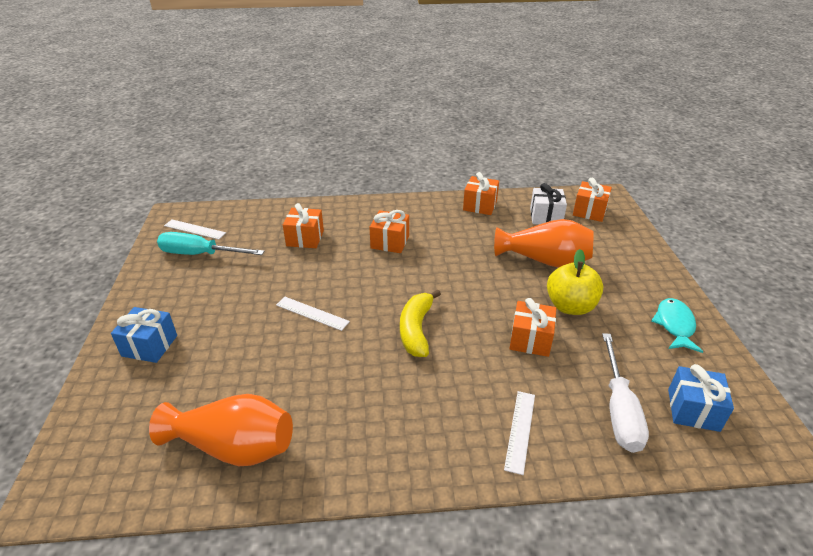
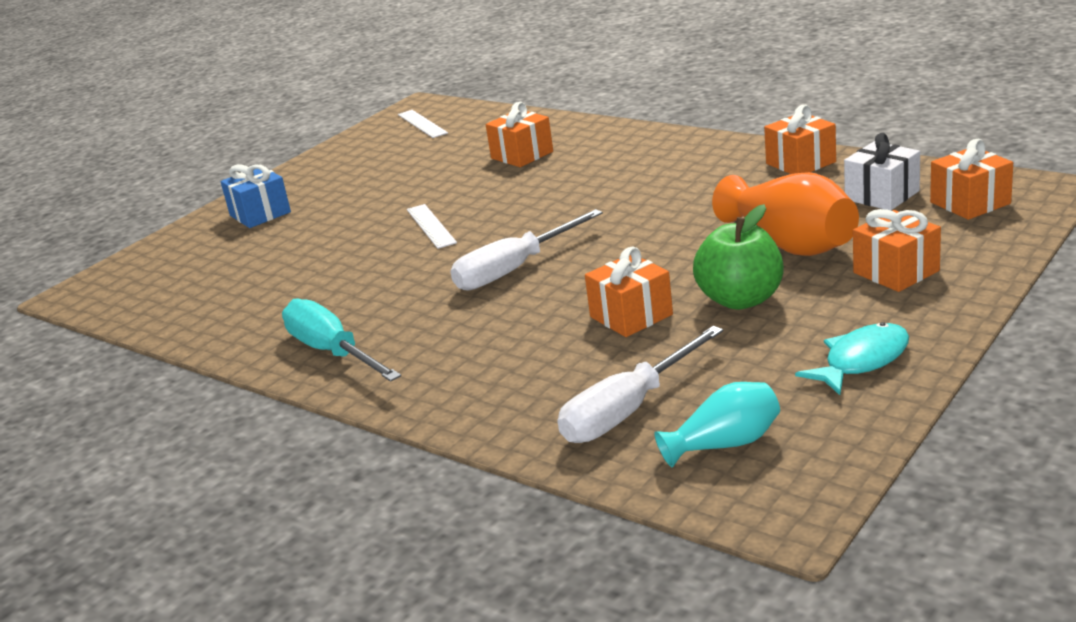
camera: 45 degrees right, 10 degrees down
(200, 254) = (397, 148): turquoise screwdriver -> turquoise screwdriver (332, 352)
(234, 447) = (228, 307): orange vase -> none
(390, 242) = (613, 179): orange gift -> orange gift (896, 272)
(416, 330) = (514, 269): yellow banana -> white screwdriver
(520, 430) = (487, 386): white ruler -> none
(570, 306) = (740, 300): yellow apple -> green apple
(693, 410) = (725, 444): blue gift -> turquoise vase

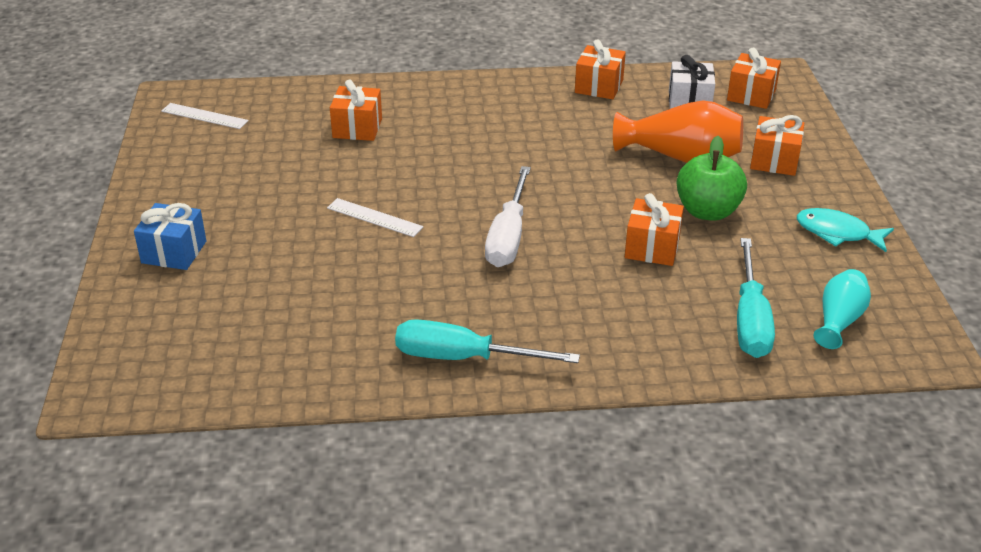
camera: 45 degrees left, 10 degrees up
(629, 410) = (750, 319): white screwdriver -> turquoise screwdriver
(861, 361) = (837, 233): turquoise fish -> turquoise fish turned 75 degrees counterclockwise

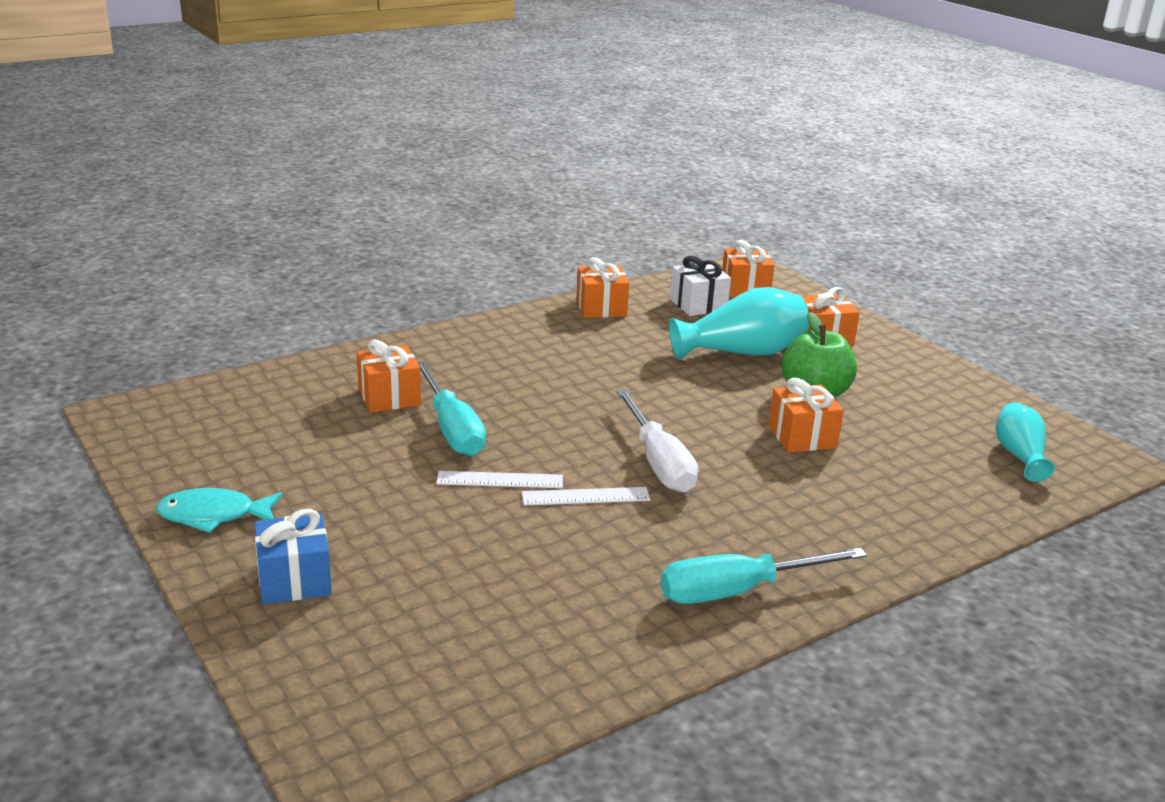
camera: 30 degrees left, 10 degrees down
(204, 116) = (188, 424): white ruler -> white ruler (585, 496)
(681, 157) = (742, 353): orange vase -> turquoise vase
(750, 319) = (951, 476): turquoise screwdriver -> turquoise screwdriver (452, 429)
(837, 233) = (938, 384): turquoise fish -> turquoise fish (214, 515)

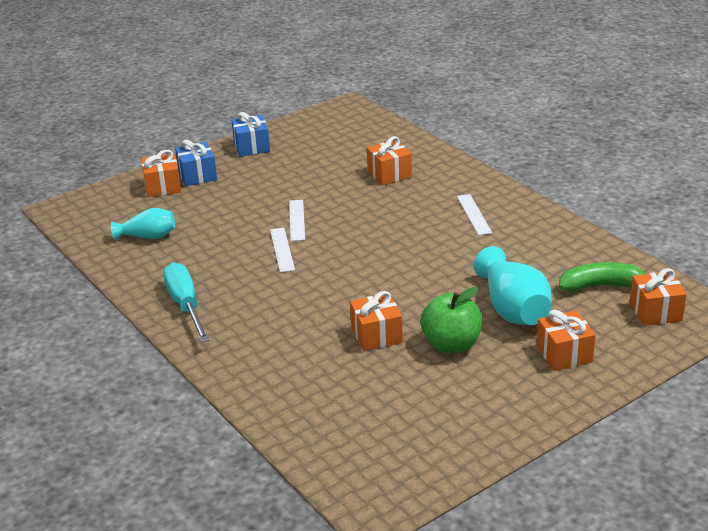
camera: 90 degrees right, 5 degrees up
(214, 515) = (252, 147): turquoise fish -> blue gift
(452, 429) = (354, 199): turquoise screwdriver -> none
(527, 351) = (474, 214): none -> white ruler
(601, 308) = (568, 240): orange gift -> orange gift (162, 187)
(658, 462) = (328, 274): white screwdriver -> none
(698, 305) = (602, 286): white gift -> green banana
(1019, 455) = (371, 450): turquoise vase -> turquoise vase (148, 236)

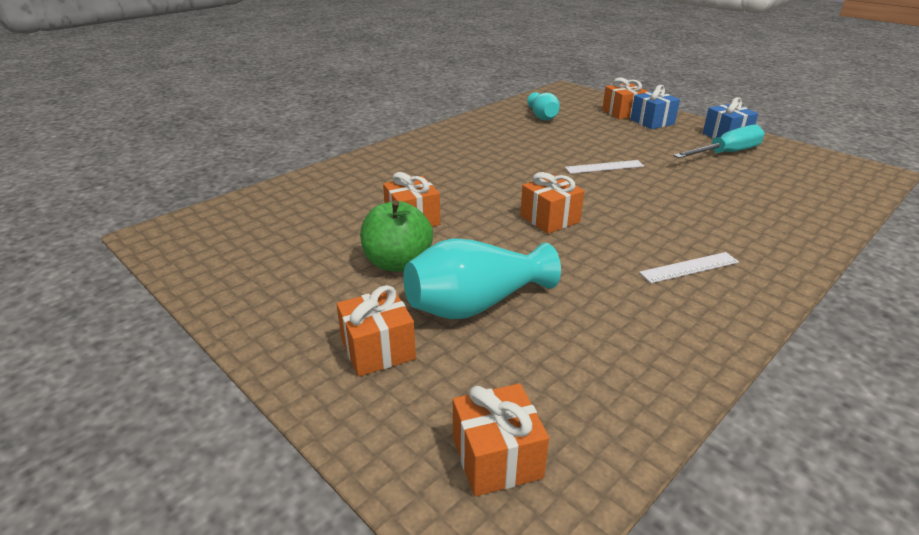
camera: 80 degrees right, 0 degrees up
(185, 305) = (448, 139): turquoise screwdriver -> turquoise screwdriver (726, 153)
(282, 249) = (547, 165): white ruler -> none
(389, 174) = (739, 206): orange gift -> orange gift (550, 219)
(602, 286) = (555, 390): green banana -> none

